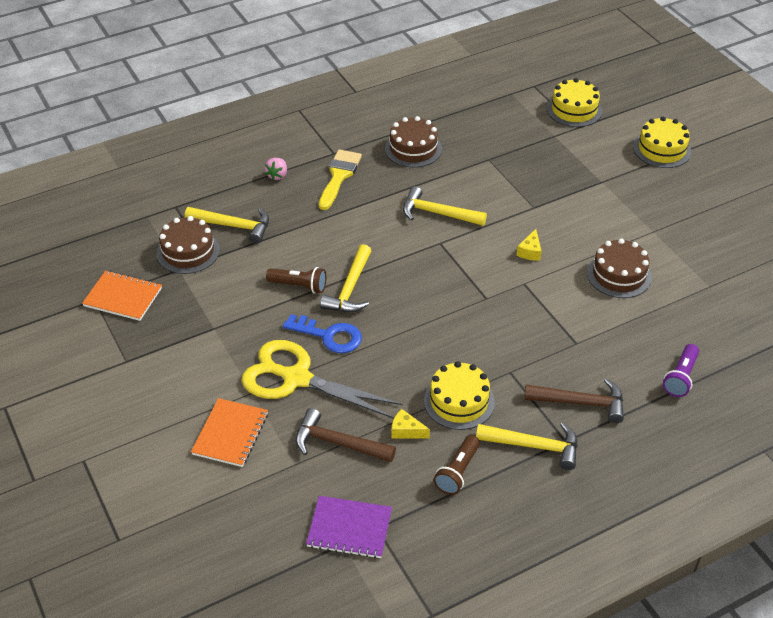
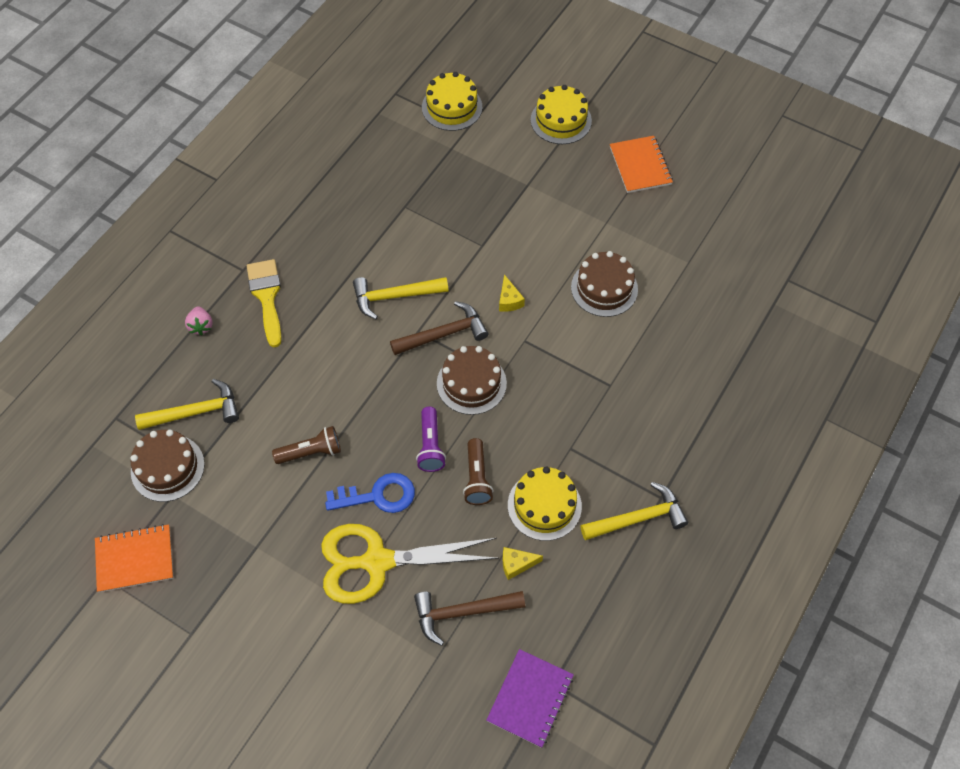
camera: 30 degrees left, 15 degrees up
(230, 434) = (353, 659): orange notebook -> orange notebook (640, 166)
(349, 528) = (530, 698): purple notebook -> purple notebook turned 45 degrees counterclockwise
(350, 288) = (364, 429): yellow hammer -> none
(413, 149) = (322, 227): brown cake -> brown cake (471, 383)
(457, 472) = (588, 583): brown flashlight -> brown flashlight (477, 478)
(580, 403) = (651, 449): brown hammer -> brown hammer (444, 334)
(680, 377) = (719, 377): purple flashlight -> purple flashlight (430, 446)

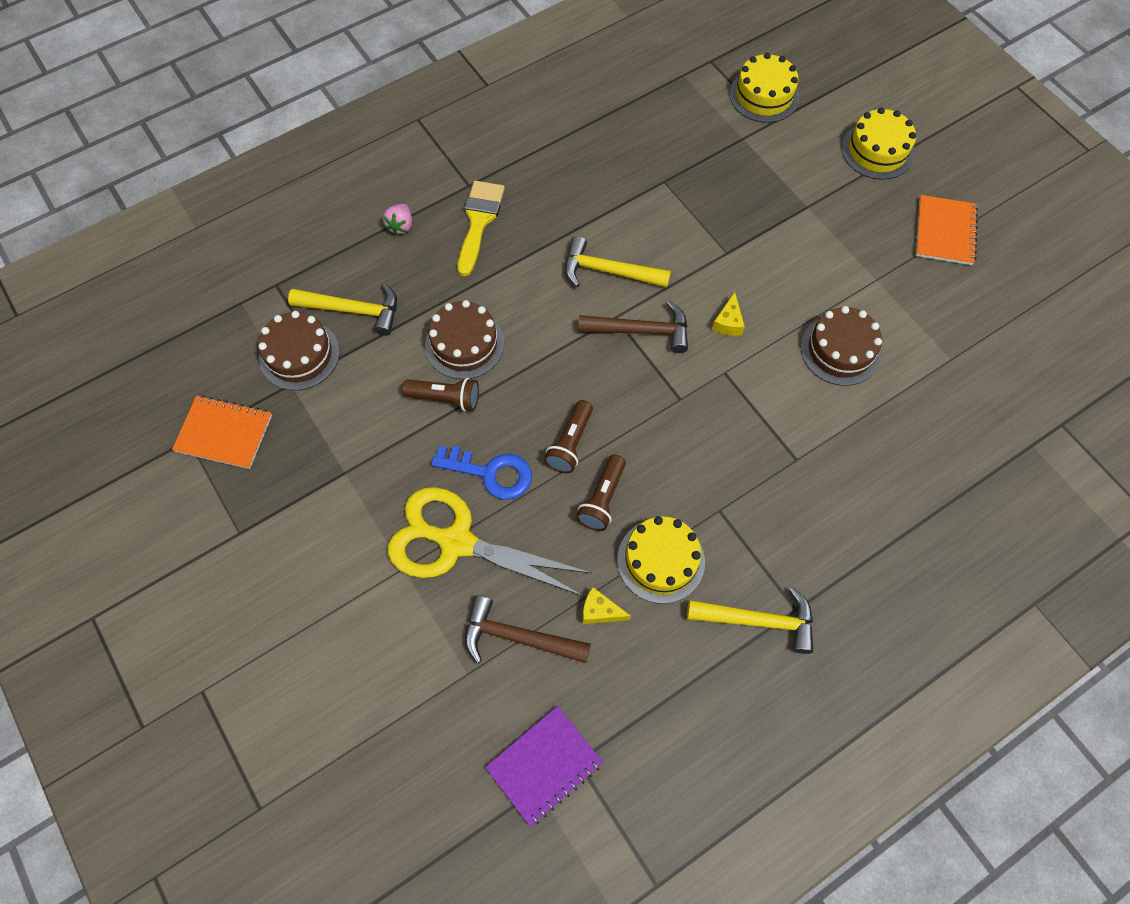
camera: 25 degrees right, 5 degrees up
(430, 446) = (570, 443): purple flashlight -> brown flashlight
(471, 383) = (645, 395): brown cake -> brown cake (464, 344)

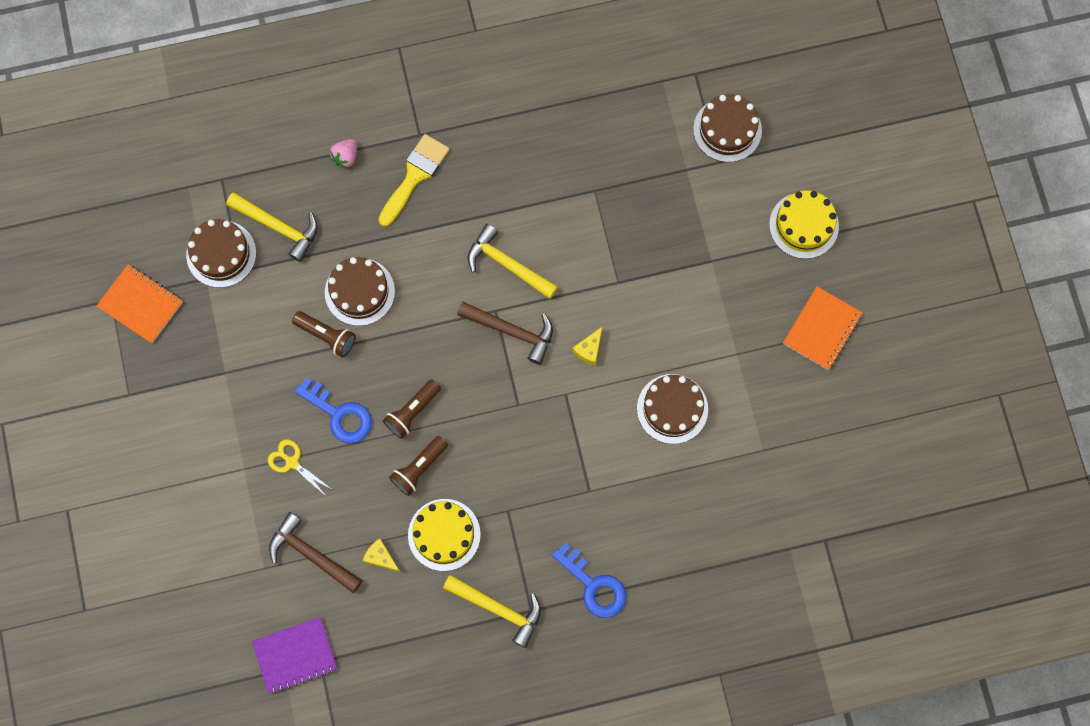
camera: 20 degrees right, 10 degrees up
(456, 542) = (292, 462): yellow scissors -> yellow scissors, size x0.44
(764, 95) = (727, 130): yellow cake -> brown cake
(850, 556) = (593, 585): none -> blue key

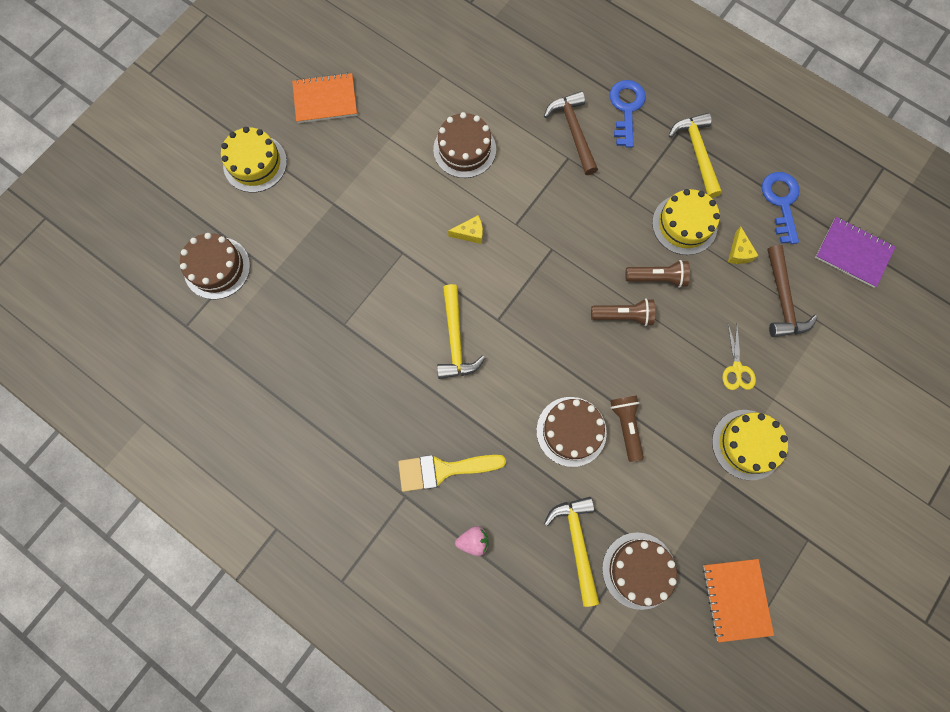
camera: 130 degrees left, 0 degrees up
(231, 415) = (747, 444): none -> yellow cake
(339, 414) = (673, 365): blue key -> blue key (781, 202)
(512, 331) = (503, 296): brown hammer -> brown hammer (573, 131)

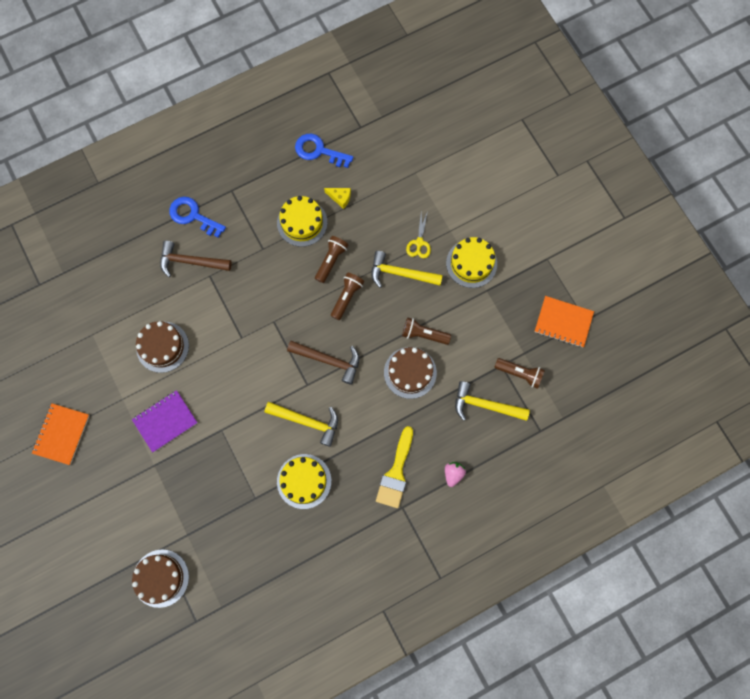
camera: 65 degrees left, 0 degrees up
(255, 163) = (87, 513): yellow cake -> yellow cake (304, 481)
(470, 233) = (232, 374): yellow cheese -> none
(638, 570) = (519, 374): brown cake -> brown flashlight
(697, 153) = (253, 186): yellow hammer -> yellow hammer (401, 273)
(737, 369) = (419, 243): yellow scissors -> yellow scissors turned 75 degrees clockwise
(782, 299) = (387, 188): brown hammer -> brown hammer (328, 360)
(853, 253) = (377, 126): purple notebook -> purple notebook (165, 421)

